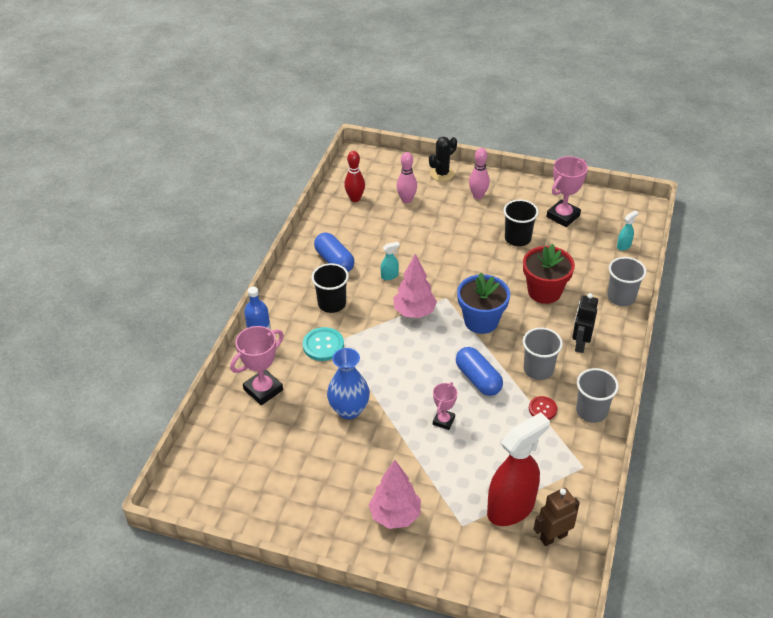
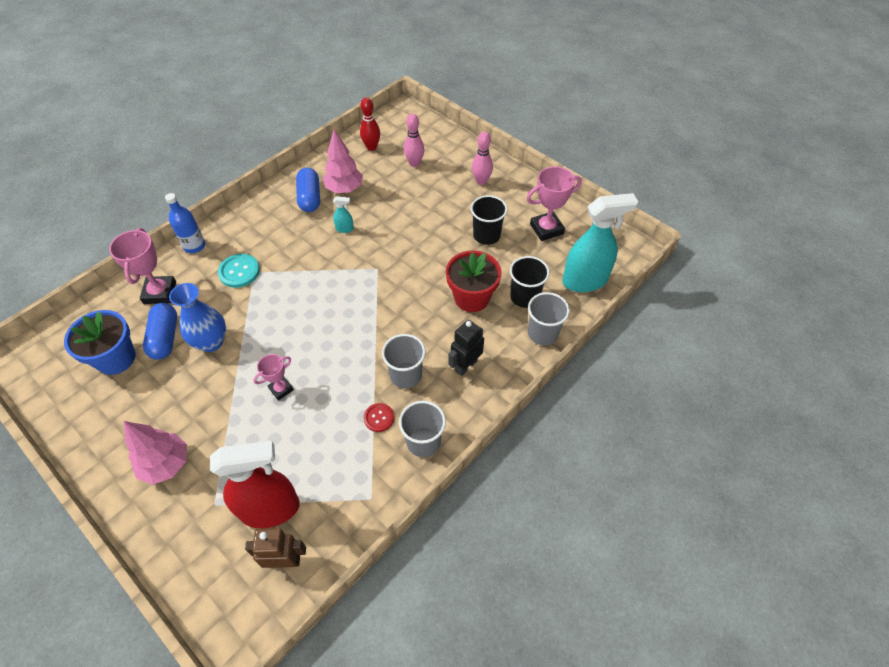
camera: 25 degrees right, 10 degrees up
(263, 390) = (160, 292): pink trophy -> pink trophy turned 75 degrees counterclockwise
(332, 304) = (276, 236): black cup -> black cup (525, 297)
(414, 312) = (339, 271): pink tree -> pink tree (344, 189)
(442, 174) = (464, 150): black cactus -> none
(478, 379) = (343, 361): blue capsule -> blue capsule (165, 338)
(481, 321) = (391, 304): blue flower pot -> blue flower pot (116, 358)
(624, 246) = (585, 281): turquoise spray bottle -> turquoise spray bottle, size x2.46

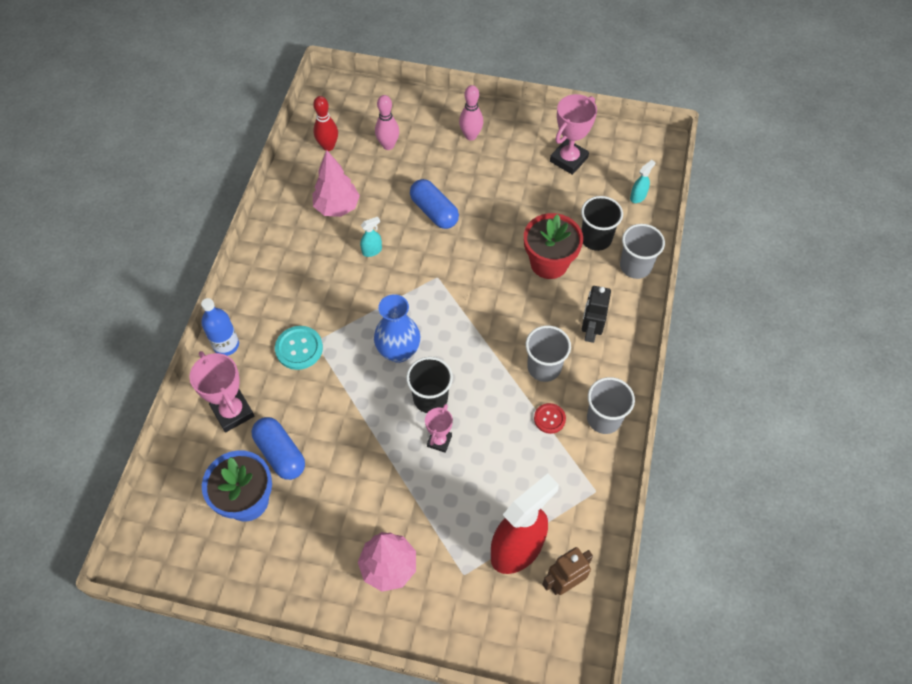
camera: 30 degrees left, 5 degrees up
(211, 342) = (332, 433): blue vase -> blue vase (398, 351)
(310, 198) = (307, 233): blue capsule -> blue capsule (434, 211)
(486, 235) = (517, 192): black cup -> black cup (430, 398)
(585, 281) = (638, 197): turquoise spray bottle -> turquoise spray bottle, size x0.41

